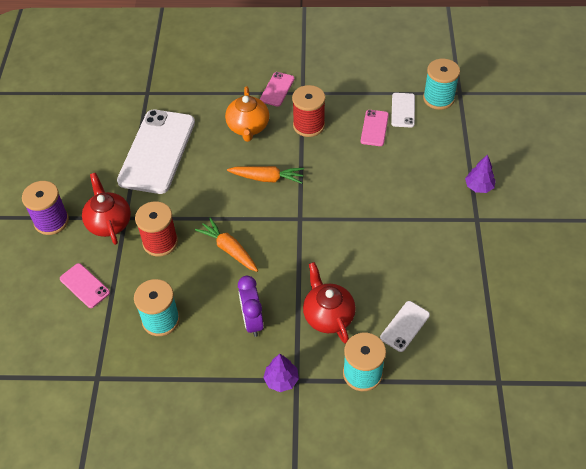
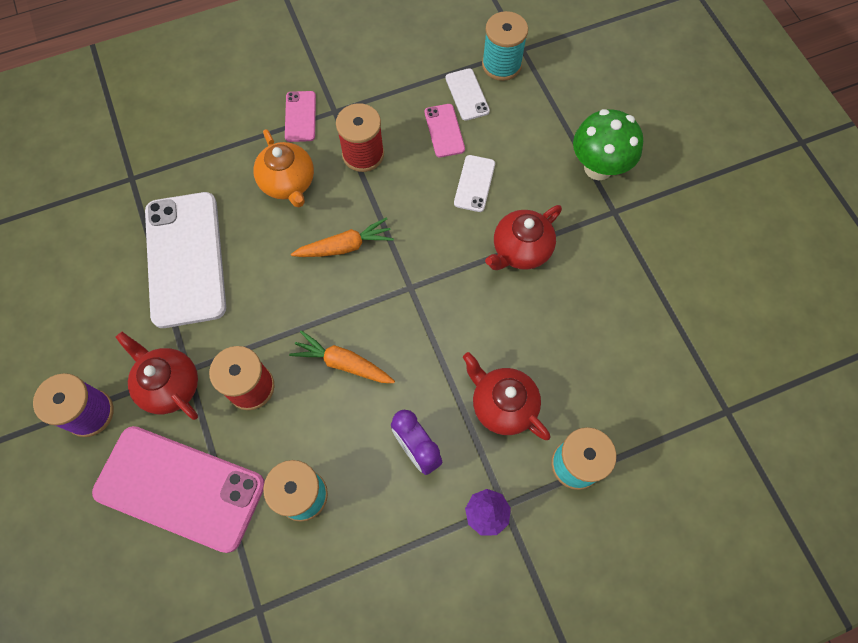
camera: 25 degrees left, 15 degrees up
(85, 285) = (180, 488): pink phone -> pink phone, size x2.21
(392, 221) = (520, 250): none -> red teapot
(405, 326) = (596, 383): white phone -> white phone (474, 183)
(478, 187) = (598, 168): purple tree -> green mushroom

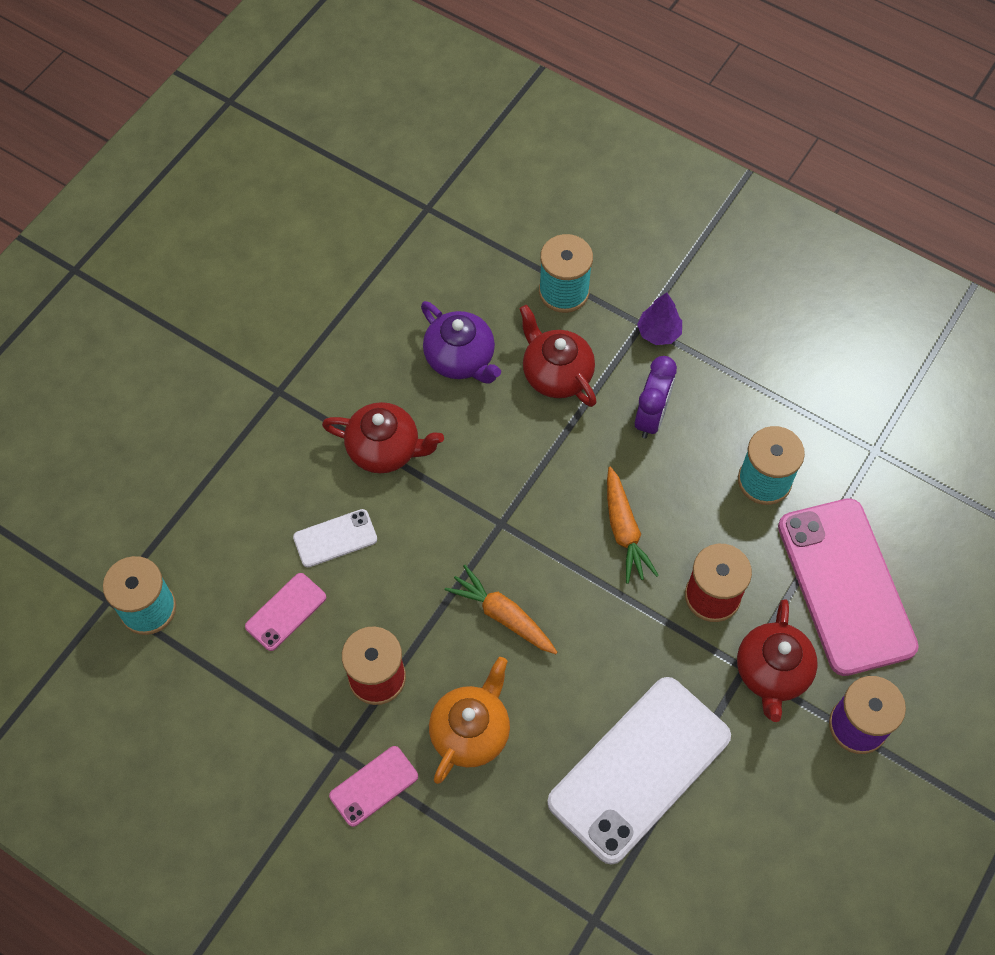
camera: 125 degrees left, 5 degrees down
(467, 94) = (218, 619): white phone -> none
(502, 405) = (556, 374): red teapot -> red teapot turned 135 degrees clockwise
(562, 345) = (460, 359): none -> purple teapot
(598, 168) = (232, 433): green mushroom -> none

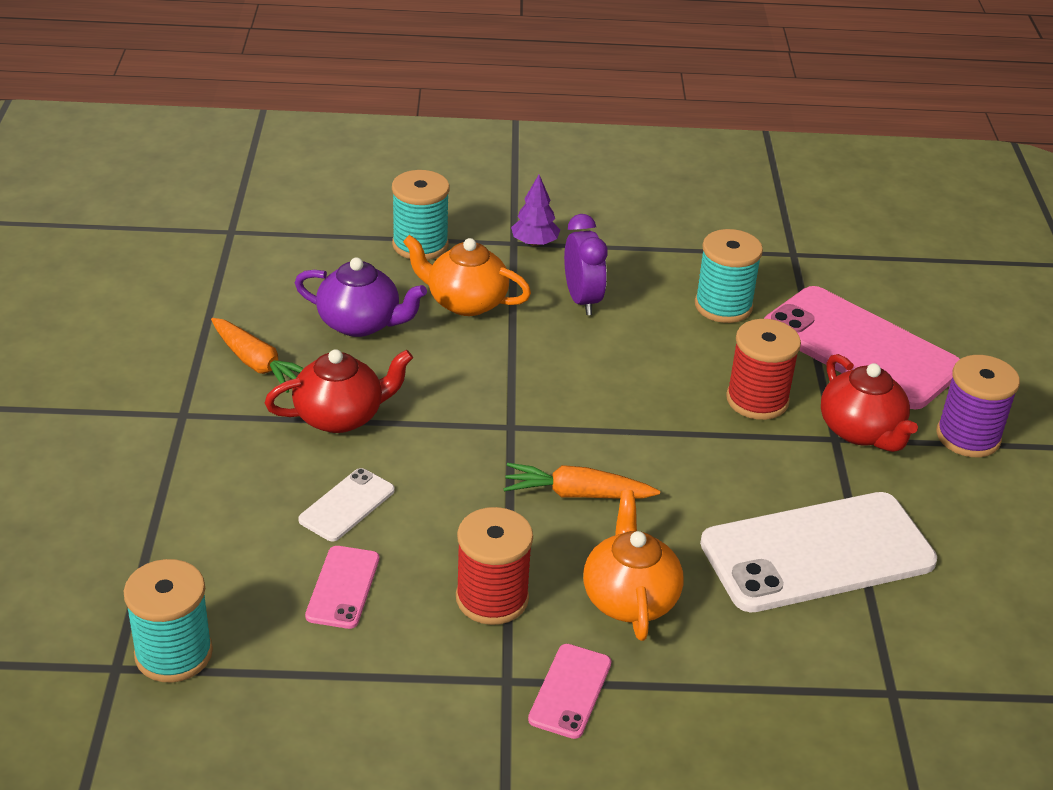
camera: 35 degrees left, 25 degrees down
(556, 374) = (465, 302): red teapot -> orange teapot
(624, 530) = (633, 386): orange carrot -> orange carrot (257, 364)
(639, 769) = (817, 553): white phone -> white phone turned 60 degrees clockwise

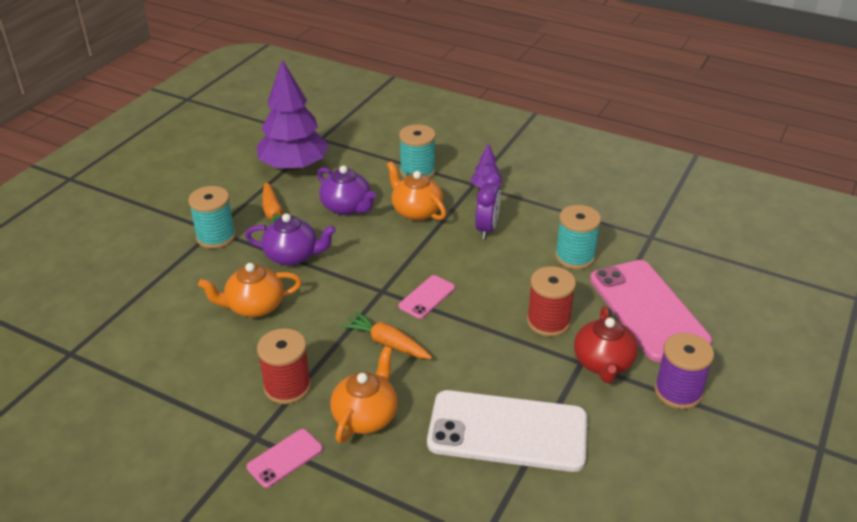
camera: 30 degrees right, 0 degrees up
(173, 653) = (102, 356): turquoise spool -> turquoise spool (216, 237)
(226, 284) = (294, 167): none -> purple tree
(340, 416) = (292, 256): red teapot -> purple teapot
(343, 587) = (214, 351): pink phone -> pink phone (427, 297)
(347, 505) = (254, 306): white phone -> orange teapot

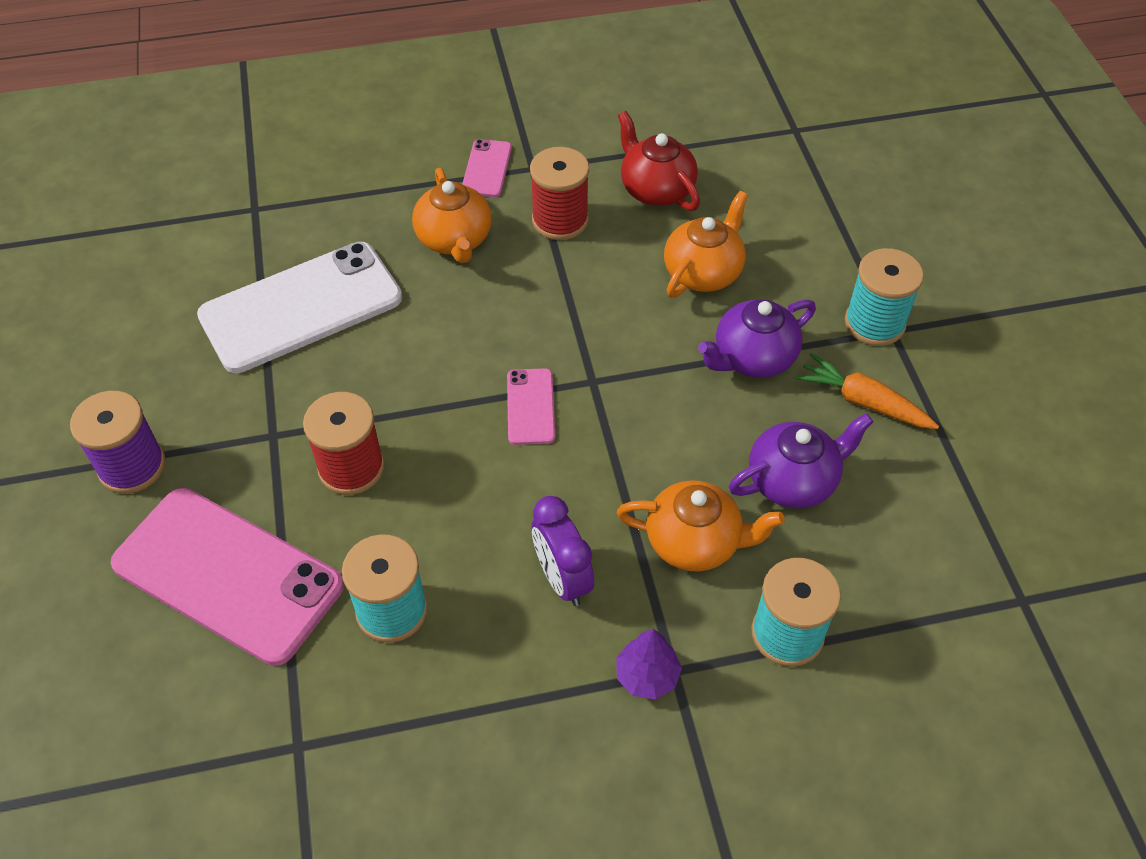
camera: 140 degrees right, 15 degrees up
(294, 167) = (965, 505): purple tree -> none
(347, 207) = (793, 481): purple teapot -> purple teapot turned 150 degrees clockwise
(387, 343) = (514, 321): orange carrot -> none
(603, 363) = (245, 449): red teapot -> red teapot (656, 189)

